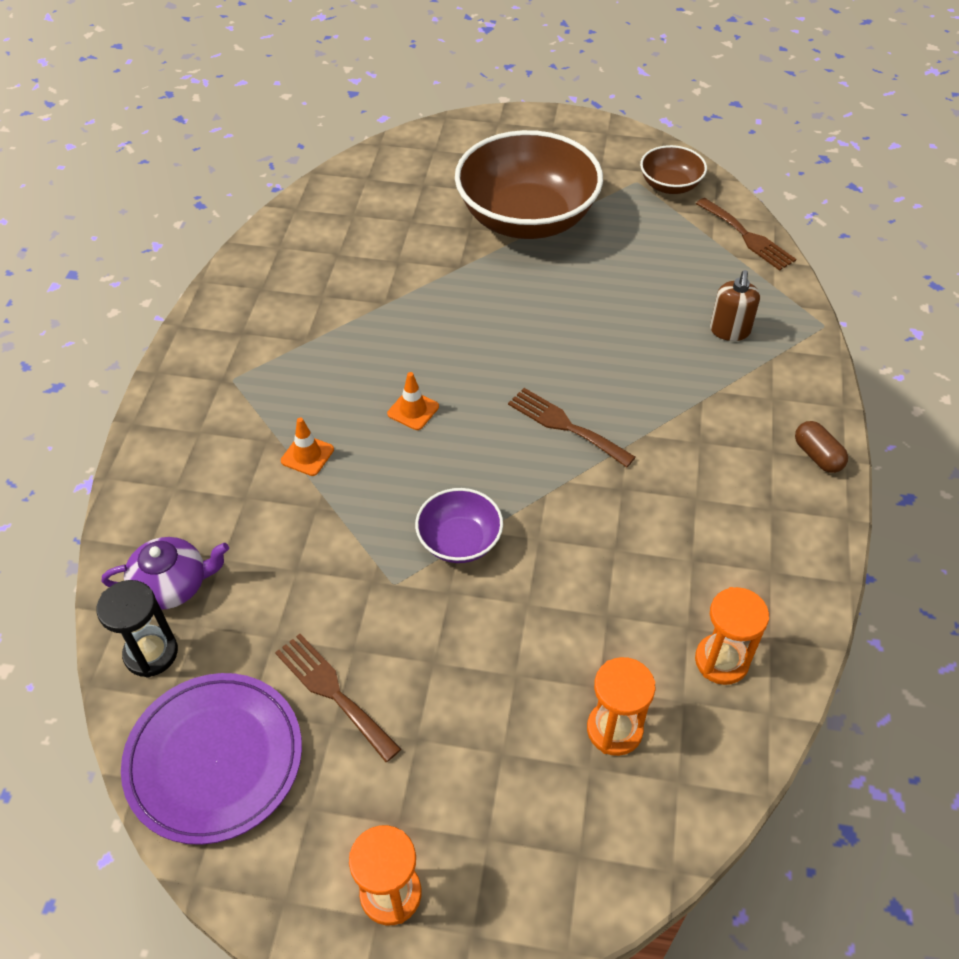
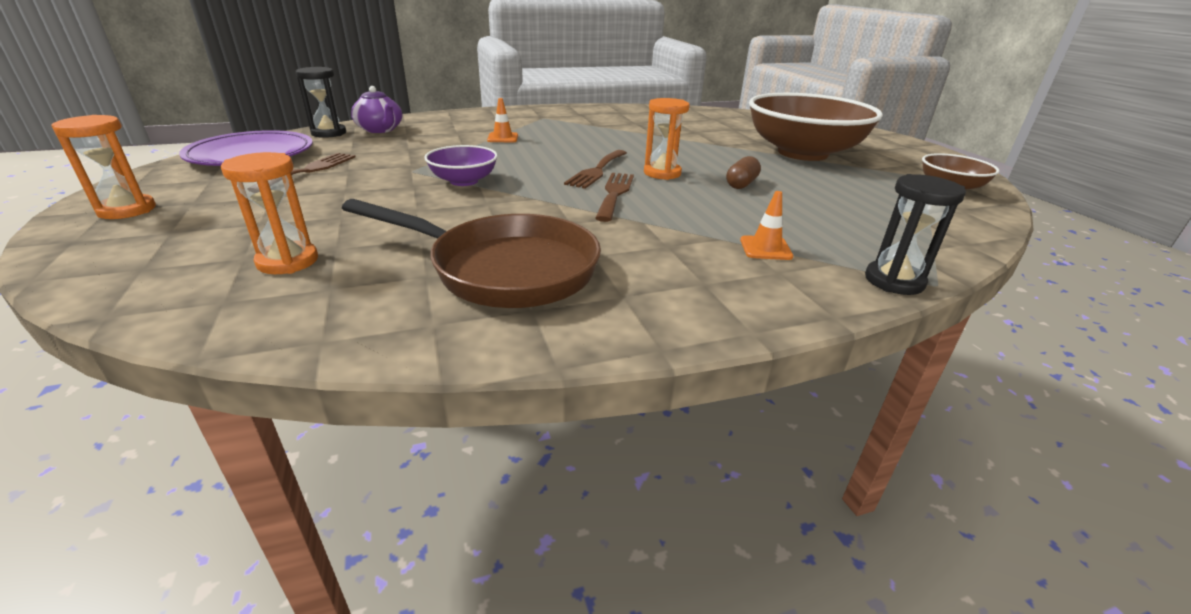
camera: 60 degrees right, 20 degrees down
(413, 410) = (570, 153): orange traffic cone -> orange traffic cone (765, 248)
(698, 569) = (504, 269): none -> brown pan
(721, 661) = (389, 300): orange hourglass -> orange hourglass (662, 173)
(729, 331) = (830, 237): brown soap dispenser -> none
(747, 237) = (968, 226): brown fork -> brown fork (597, 170)
(811, 344) = (894, 281): none -> black hourglass
(817, 456) = (734, 311): brown capsule -> brown capsule (741, 184)

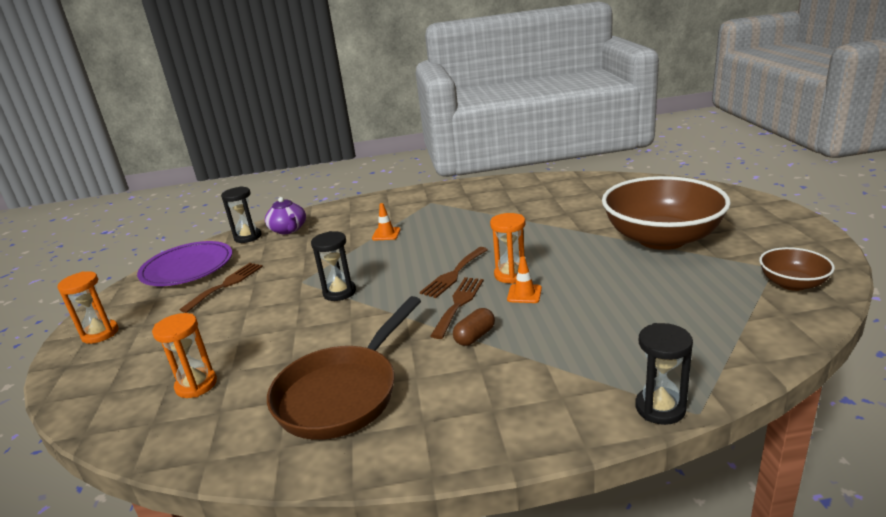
camera: 15 degrees right, 5 degrees down
(464, 181) = (339, 292): purple bowl -> black hourglass
(504, 269) = (343, 393): brown pan -> brown pan turned 90 degrees clockwise
(741, 184) = (578, 287): brown capsule -> brown capsule (475, 336)
(765, 248) = (563, 369): orange traffic cone -> orange traffic cone (524, 294)

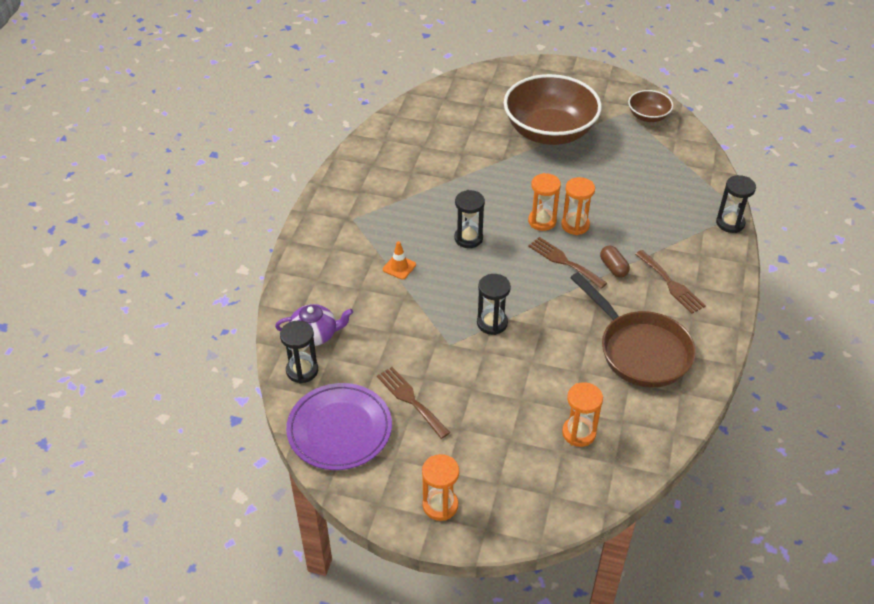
camera: 70 degrees left, 20 degrees up
(449, 249) = (468, 238): none -> black hourglass
(454, 274) = (515, 249): brown fork -> brown fork (671, 284)
(524, 294) = (575, 225): orange traffic cone -> orange hourglass

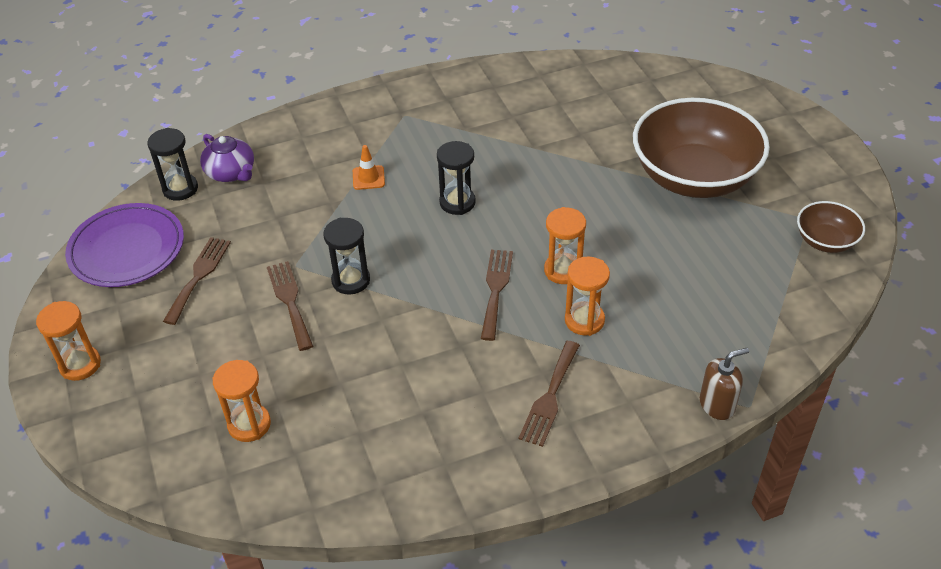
camera: 55 degrees right, 0 degrees up
(483, 362) = (290, 301): none -> brown fork
(542, 221) = (541, 242): orange hourglass -> orange hourglass (584, 320)
(613, 268) = (526, 334): brown capsule -> none
(640, 350) = (415, 419): brown pan -> none
(730, 223) = (717, 405): black hourglass -> brown soap dispenser

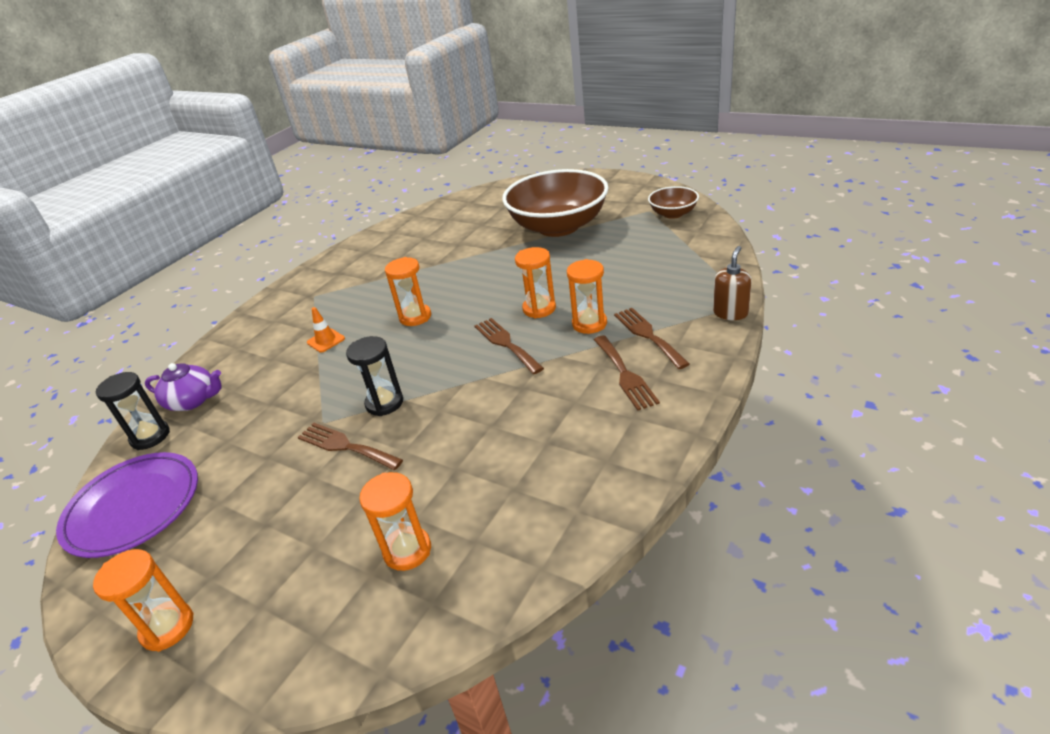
camera: 35 degrees left, 10 degrees down
(199, 276) = (235, 481): brown fork -> brown fork (648, 335)
(457, 202) = (415, 317): black hourglass -> orange hourglass

